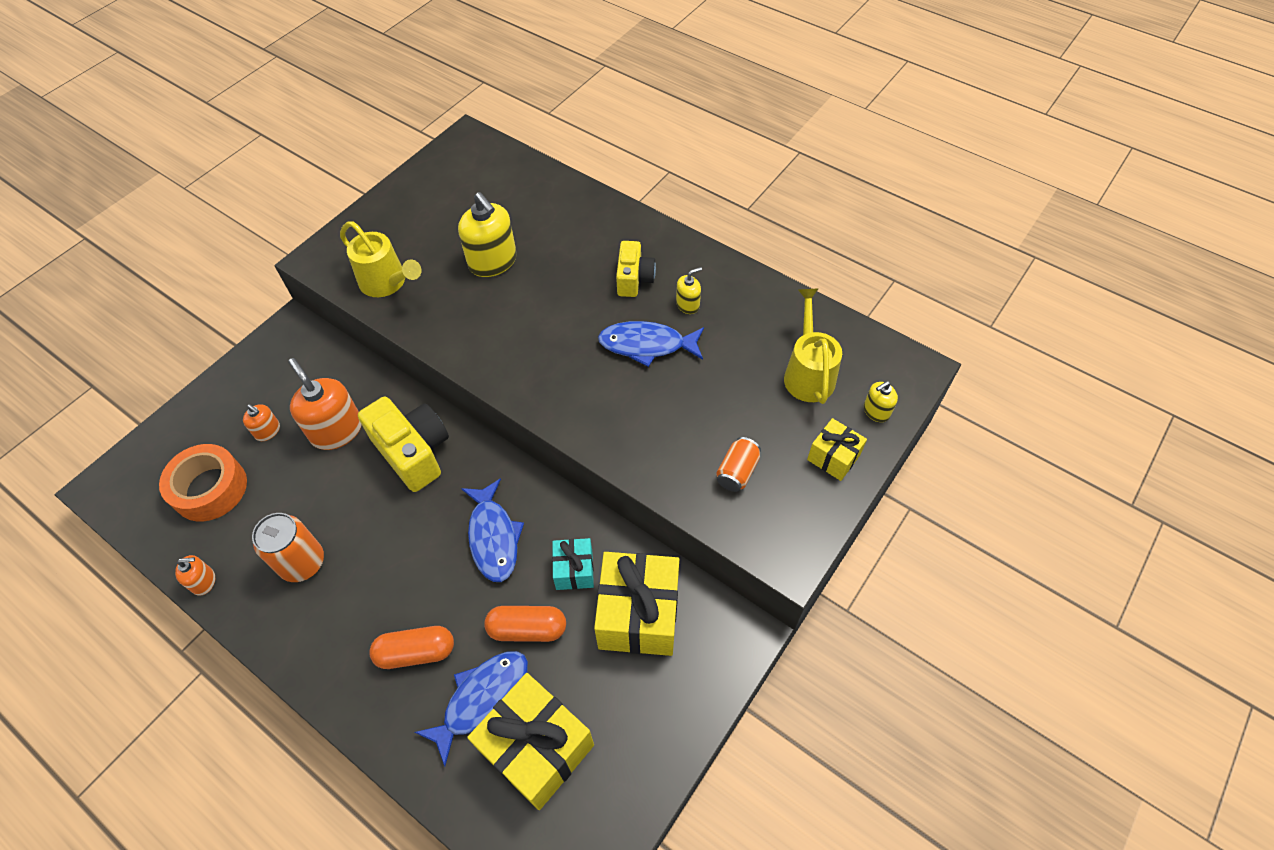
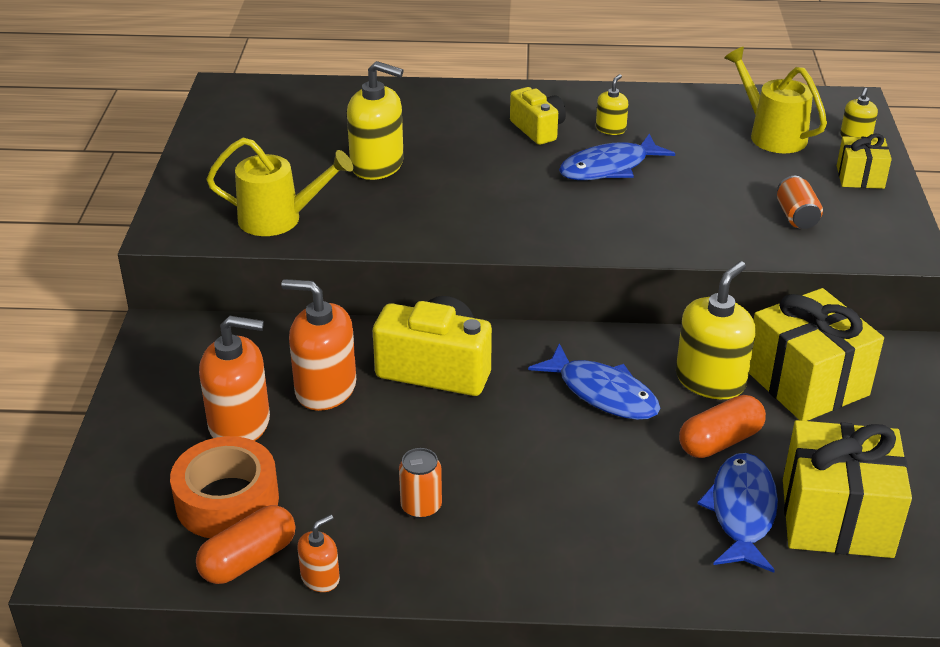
camera: 35 degrees left, 20 degrees down
(268, 431) = (240, 424): orange soap dispenser -> orange soap dispenser, size x1.96
(302, 562) = (421, 506): orange can -> orange can, size x0.64
(416, 652) = (634, 512): orange capsule -> orange capsule (248, 559)
(574, 570) = (710, 380): turquoise gift -> yellow soap dispenser

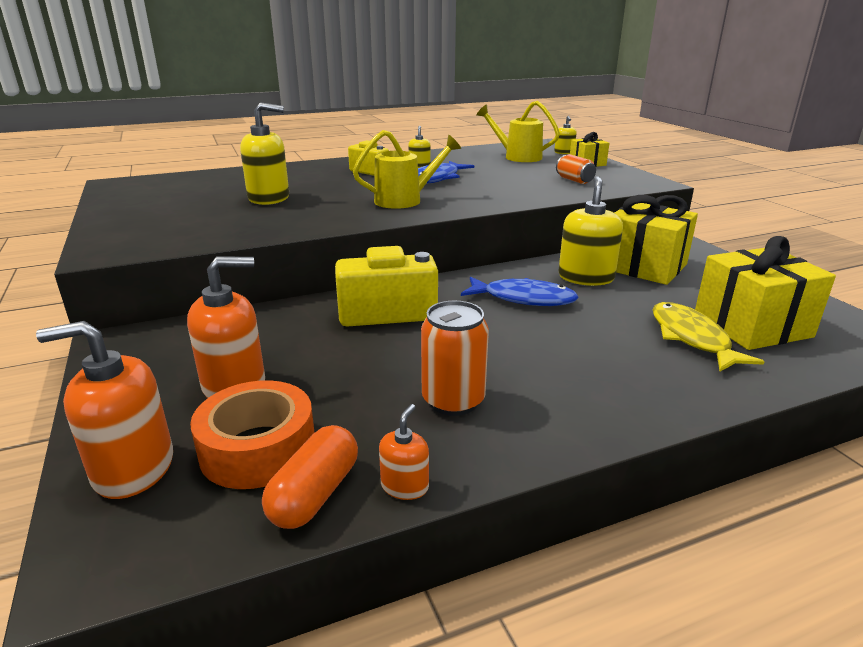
camera: 25 degrees left, 10 degrees down
(280, 219) = (207, 232): yellow watering can -> yellow watering can (405, 200)
(325, 389) = (301, 344): orange soap dispenser -> orange soap dispenser (133, 468)
(421, 506) = (453, 400): orange can -> orange can, size x1.56
(720, 441) = (630, 305): orange capsule -> none
(742, 511) = (692, 338): blue fish -> yellow fish

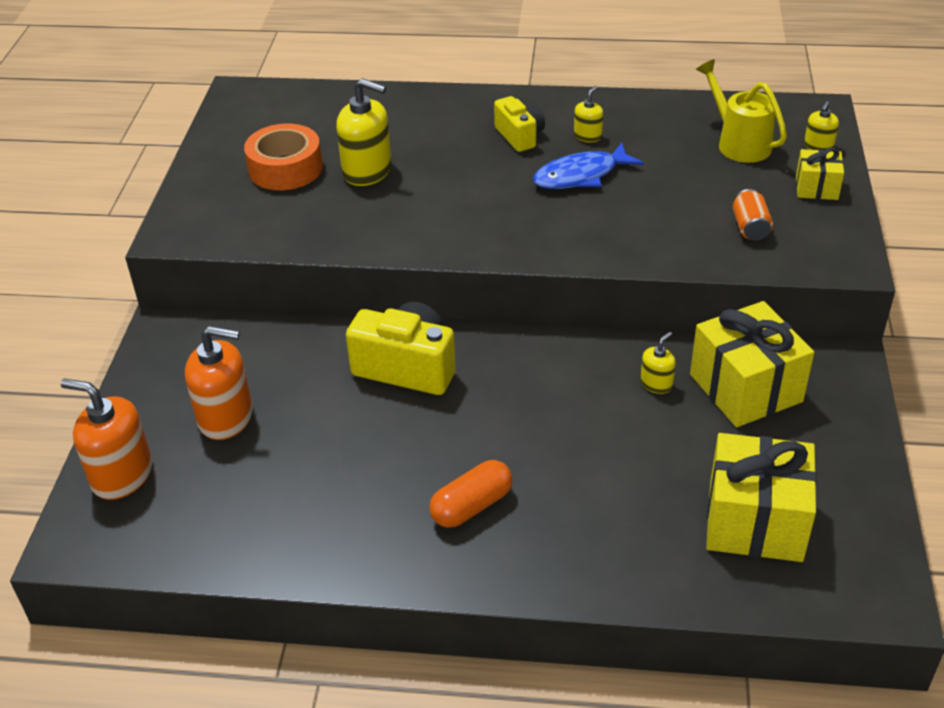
camera: 30 degrees right, 15 degrees up
(258, 449) = (207, 490): orange tape -> orange tape (285, 168)
(315, 494) = (220, 546): orange capsule -> orange capsule (471, 506)
(405, 200) = (504, 217): yellow watering can -> none
(405, 486) = (282, 565): orange soap dispenser -> none
(453, 400) = (378, 500): orange can -> none
(523, 298) = (555, 394): blue fish -> none
(586, 277) = (656, 384): yellow soap dispenser -> yellow soap dispenser, size x0.51
(692, 338) = (668, 513): yellow fish -> none

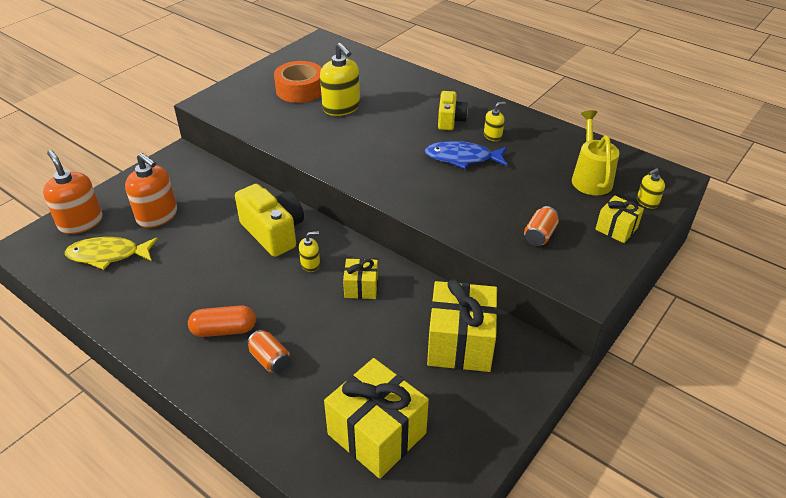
camera: 30 degrees right, 0 degrees up
(214, 496) = (108, 255): none -> yellow fish
(562, 509) = (270, 360): none -> orange can
(580, 381) = (361, 287): none -> yellow gift
(656, 384) = (405, 312): yellow soap dispenser -> yellow soap dispenser (310, 264)

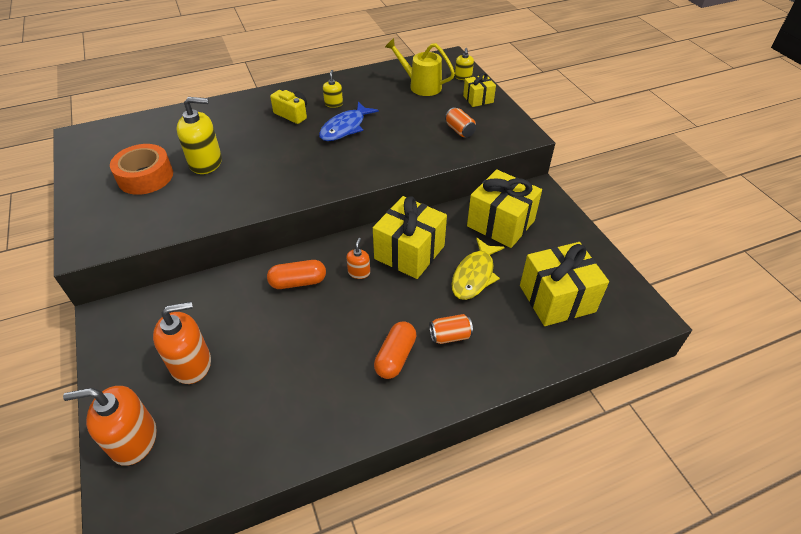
camera: 60 degrees left, 5 degrees up
(108, 255) = (216, 425): yellow fish -> yellow fish (474, 275)
(273, 232) = (298, 282): yellow camera -> orange capsule
(310, 264) = (359, 272): yellow soap dispenser -> orange soap dispenser
(361, 287) = (409, 252): yellow gift -> yellow gift, size x1.91

